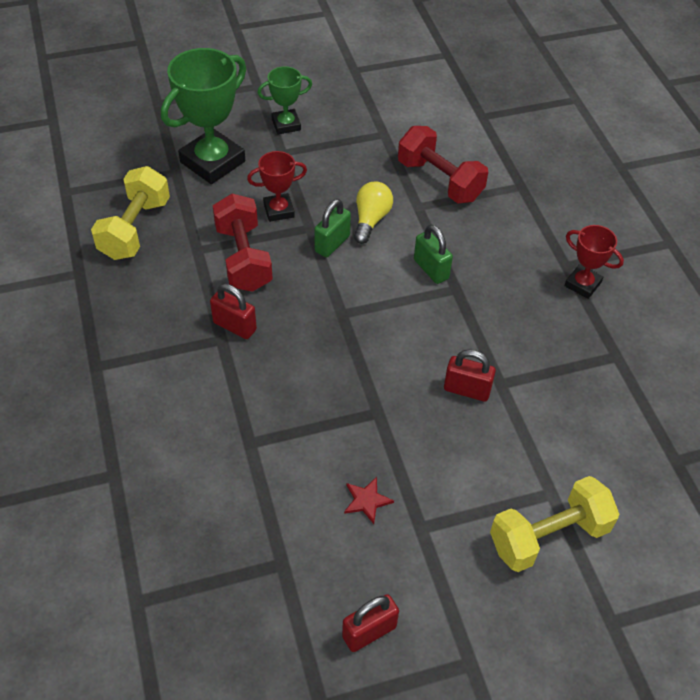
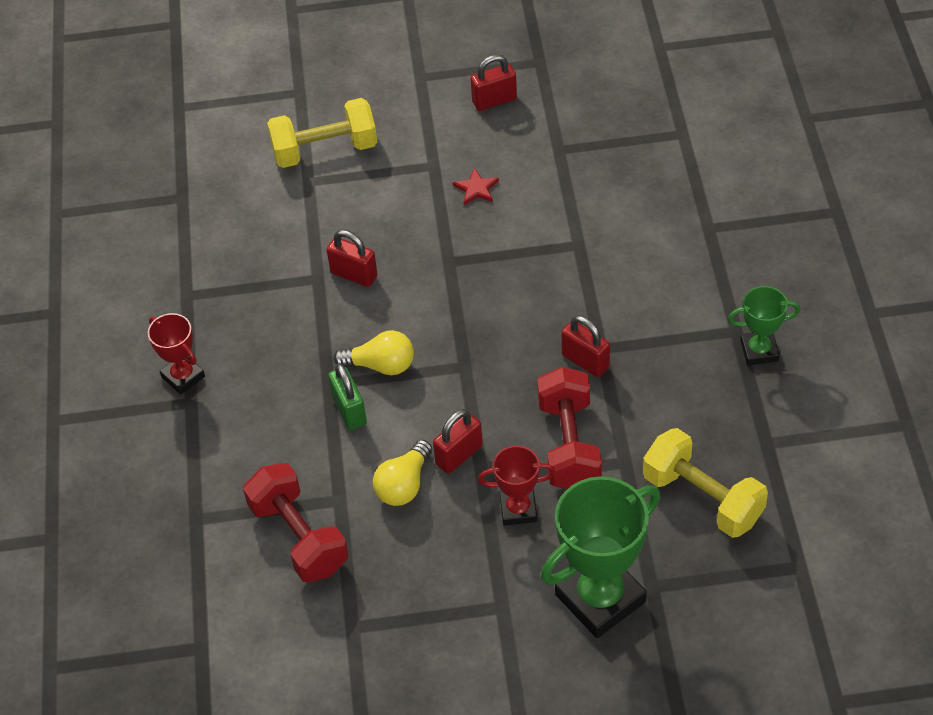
camera: 165 degrees left, 0 degrees up
(135, 229) = (702, 498): yellow dumbbell -> yellow dumbbell turned 75 degrees counterclockwise
(286, 124) = (490, 658): green trophy -> green trophy (759, 351)
(332, 244) = (459, 455): green padlock -> red padlock
(415, 308) = (381, 365): none -> yellow light bulb

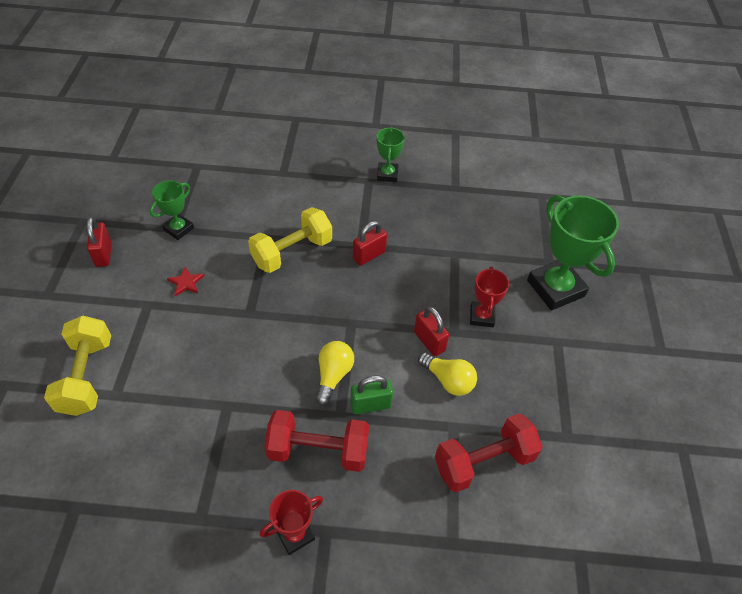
camera: 85 degrees left, 0 degrees up
(354, 275) = (235, 378): red padlock -> none
(560, 153) = (178, 229): none -> green trophy
(569, 444) = (435, 278): red dumbbell -> red dumbbell (318, 450)
(702, 498) = (489, 224): yellow dumbbell -> yellow dumbbell (292, 252)

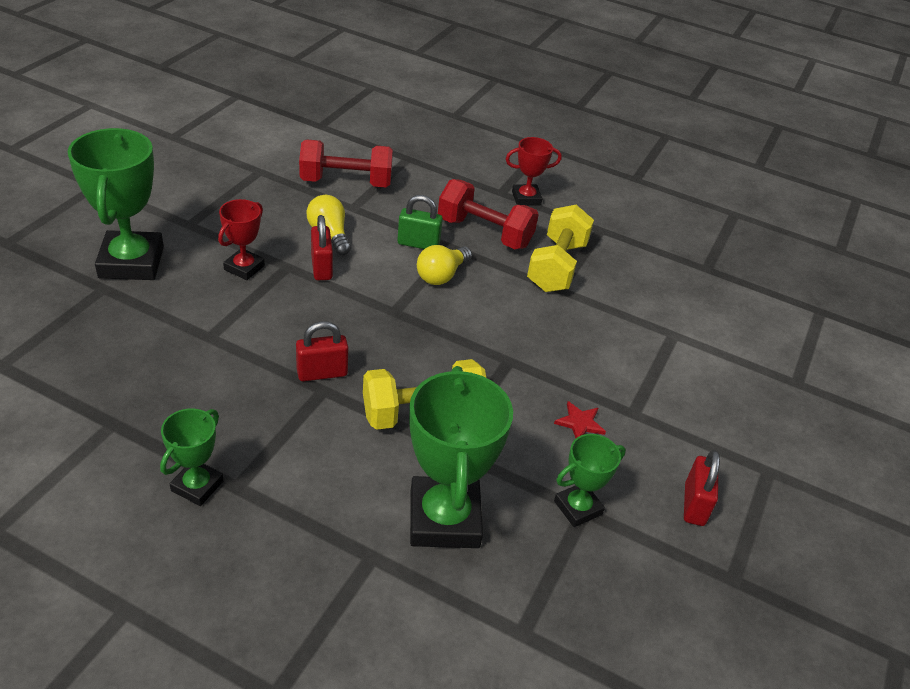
camera: 160 degrees left, 10 degrees down
(86, 376) = (705, 360): yellow dumbbell -> yellow dumbbell (556, 266)
(253, 199) = (444, 519): none -> green trophy

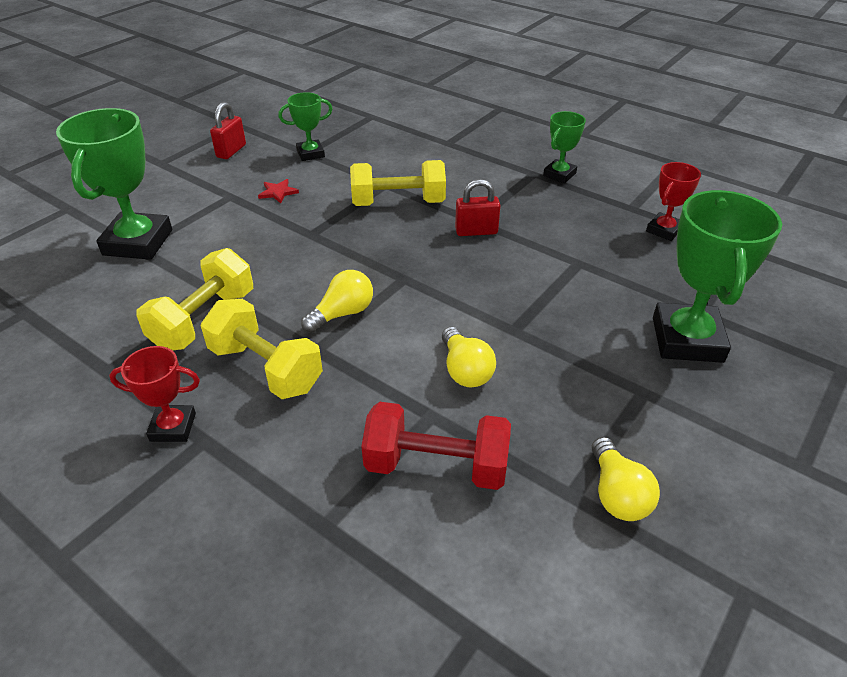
camera: 165 degrees left, 0 degrees up
(230, 171) = (617, 494): none -> yellow light bulb
(244, 268) = (561, 329): red trophy -> red trophy (664, 230)
(321, 267) = (475, 327): red padlock -> none
(418, 244) = (357, 354): green padlock -> none
(444, 519) = (400, 154): green trophy -> green trophy (138, 242)
(484, 233) = (266, 368): red dumbbell -> yellow dumbbell

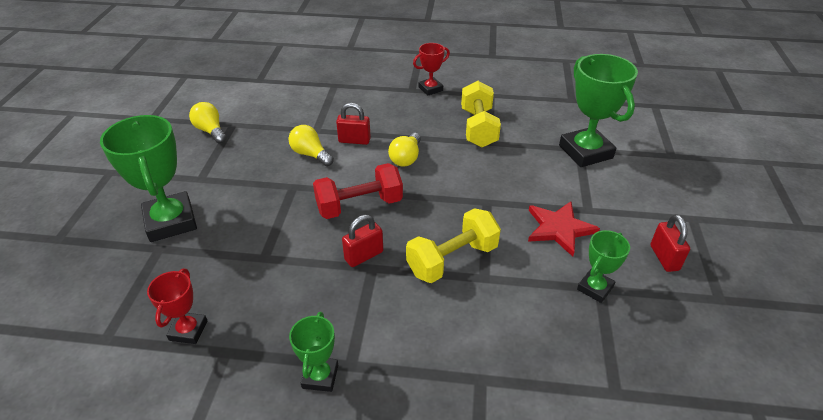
camera: 150 degrees right, 0 degrees up
(266, 368) = (417, 120): yellow dumbbell -> none
(278, 192) = (559, 228): red star -> red star, size x1.90
(387, 369) = (354, 140): none -> red padlock
(436, 466) = (301, 114): red dumbbell -> red dumbbell (359, 205)

